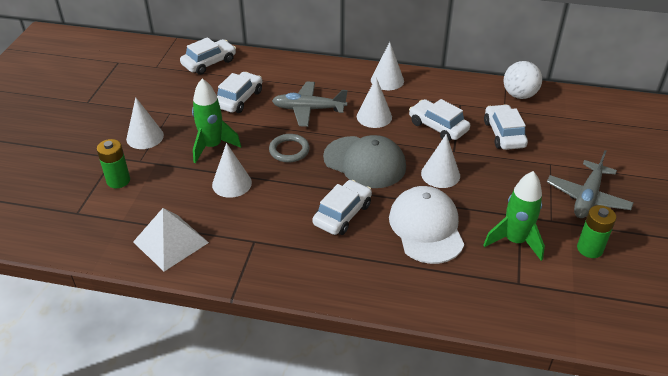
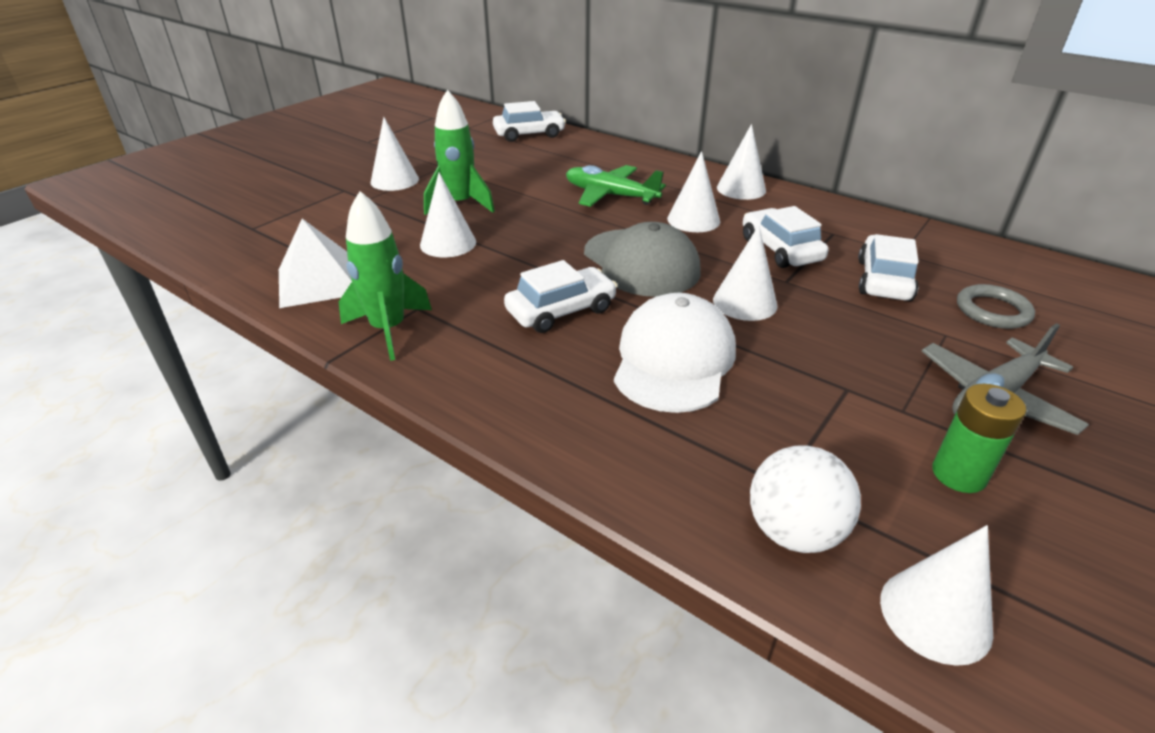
camera: 25 degrees right, 5 degrees down
(118, 180) = (325, 211): green battery -> none
(239, 99) = (533, 170): white car -> none
(289, 150) = (550, 228): grey ring -> grey ring (992, 311)
(308, 109) = (610, 195): grey plane -> green plane
(515, 241) = (815, 420): green rocket -> green rocket (388, 330)
(519, 95) = (938, 242): white ball -> white ball (793, 531)
(608, 322) = (935, 615): none -> white cone

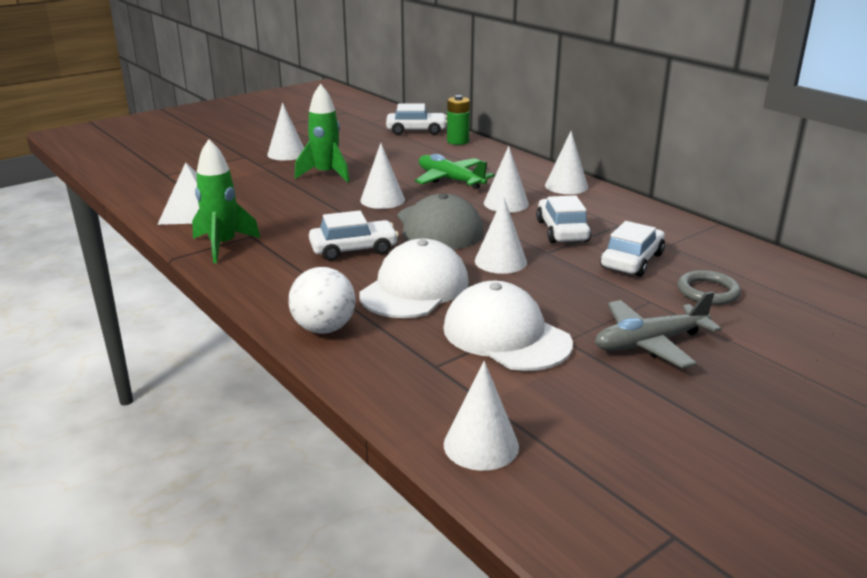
camera: 15 degrees right, 10 degrees down
(448, 243) = (299, 199): white cone -> white cone (382, 200)
(793, 531) = (420, 390): white ball -> white ball (324, 328)
(831, 415) = (506, 335): none -> white cap
(958, 474) = (573, 381): green battery -> green battery (458, 141)

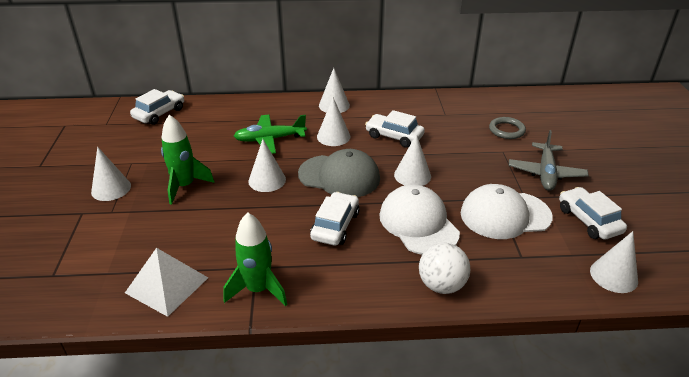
camera: 55 degrees left, 10 degrees up
(458, 141) = (207, 107): green battery -> none
(632, 261) = (453, 133): white car -> white car (588, 220)

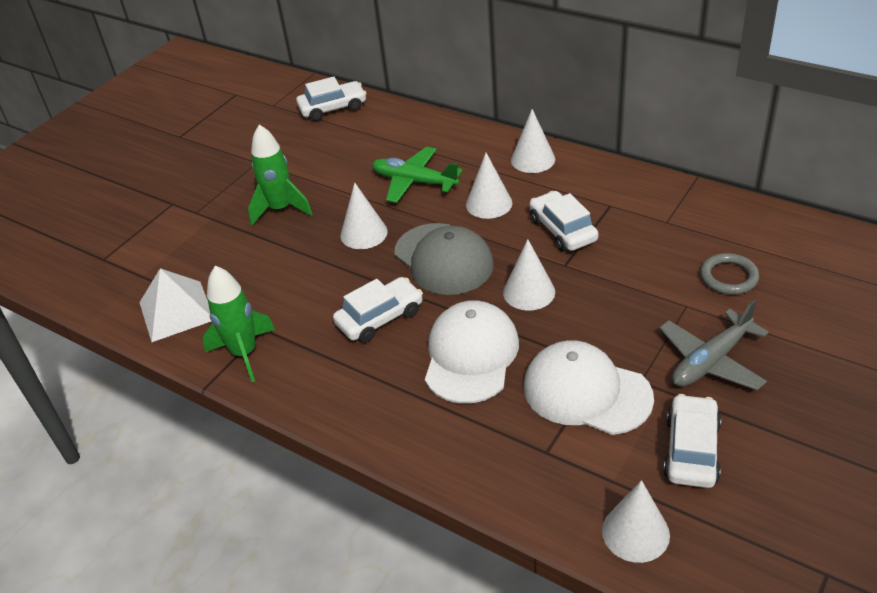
camera: 40 degrees right, 5 degrees up
(111, 188) = (216, 186): white cone -> none
(441, 285) = (419, 438): white ball -> none

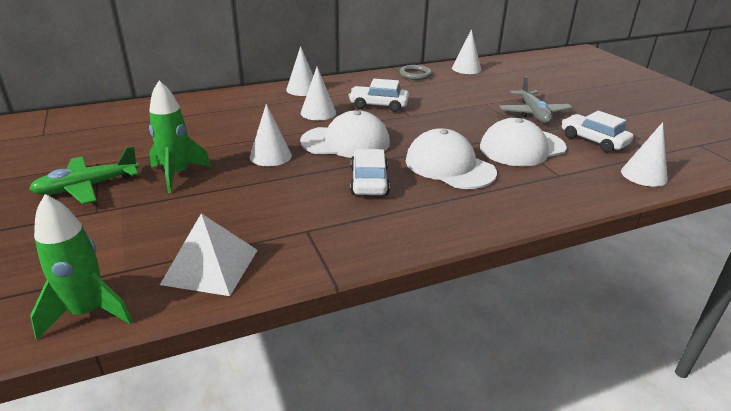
camera: 60 degrees left, 10 degrees down
(244, 353) = (322, 249): green rocket -> green rocket (88, 312)
(333, 108) = (107, 117): white car -> none
(414, 182) = (252, 123): green plane -> green plane (87, 187)
(443, 259) = (346, 142): grey cap -> white cap
(529, 292) = (417, 131): white cone -> white cone (466, 69)
(728, 277) = (477, 89): grey ring -> grey ring (415, 75)

